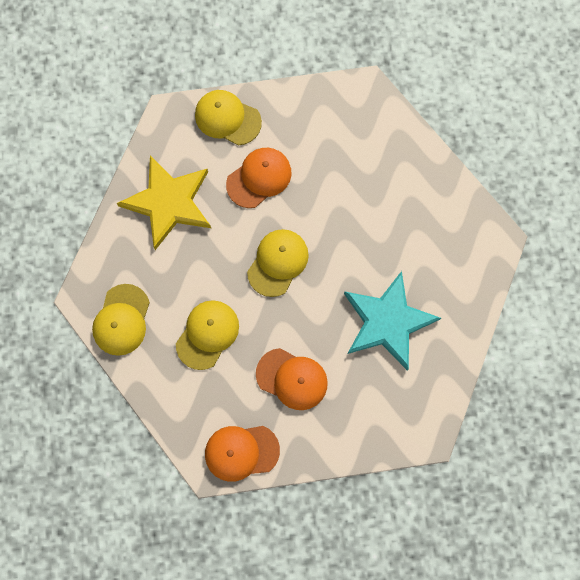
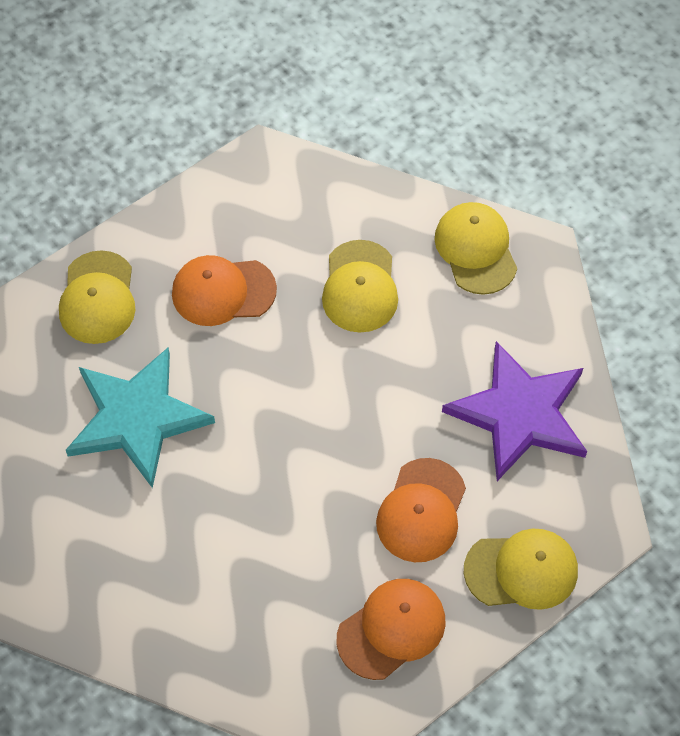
camera: 150 degrees right, 15 degrees down
(168, 202) = (520, 414): yellow star -> purple star
(241, 452) = (237, 188): orange cap -> orange cap (391, 629)
(278, 263) = (325, 415): yellow cap -> yellow cap (97, 298)

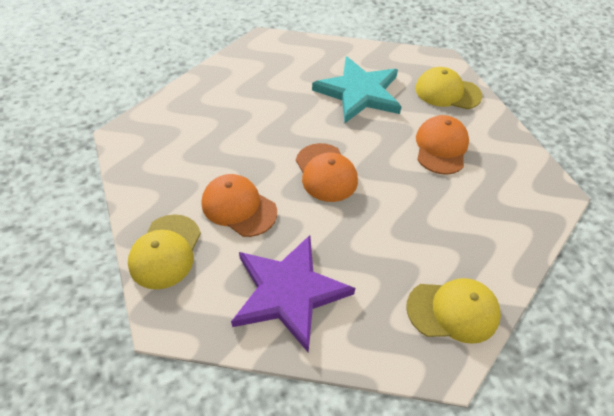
camera: 105 degrees right, 10 degrees down
(360, 287) = (430, 221): yellow cap -> none
(391, 629) = (168, 170): orange cap -> orange cap (326, 172)

